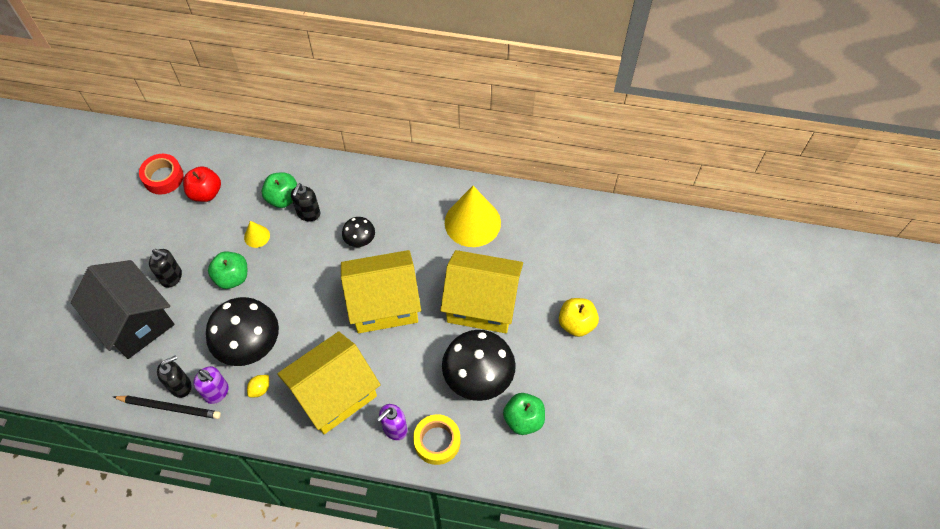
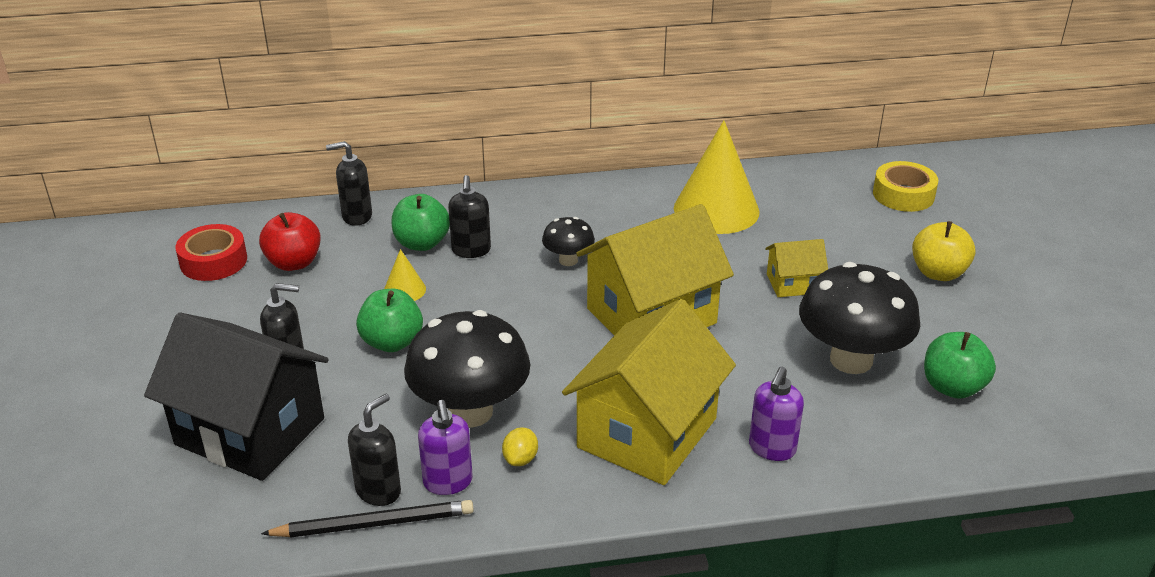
camera: 20 degrees left, 25 degrees down
(217, 392) = (448, 482): purple soap dispenser -> purple soap dispenser turned 60 degrees clockwise
(256, 162) = (356, 216): none -> black soap dispenser
(437, 441) = (848, 446): yellow tape -> yellow tape (903, 195)
(481, 304) = (793, 283): yellow house -> yellow house, size x0.47

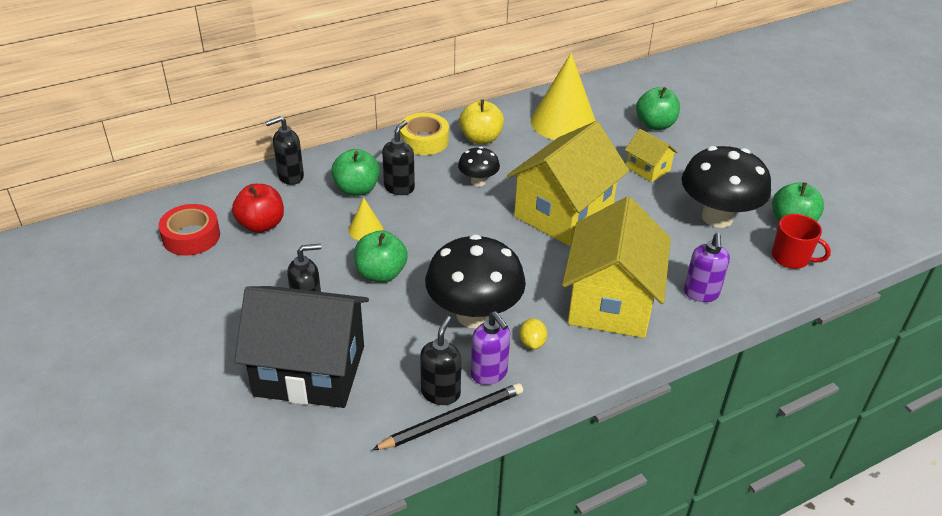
camera: 20 degrees left, 5 degrees up
(471, 250) = (399, 188): black soap dispenser -> black soap dispenser turned 135 degrees counterclockwise
(793, 283) = (648, 169): yellow house -> yellow house turned 75 degrees clockwise
(835, 232) = (655, 125): none -> green apple
(903, 195) = (685, 89): yellow tape -> yellow tape (424, 140)
(924, 431) = (791, 258): none -> red mug
(938, 273) = (738, 142): yellow apple -> yellow apple (481, 138)

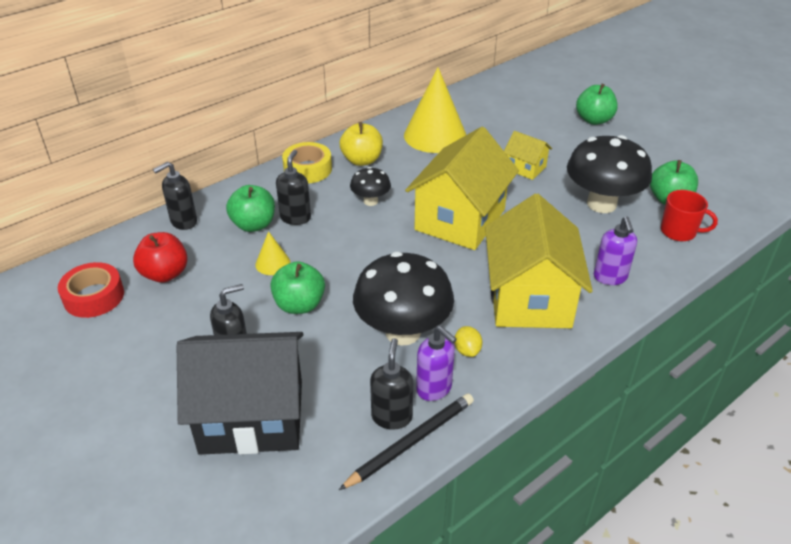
camera: 10 degrees left, 0 degrees up
(655, 125) = (519, 127): green apple -> green apple (594, 120)

